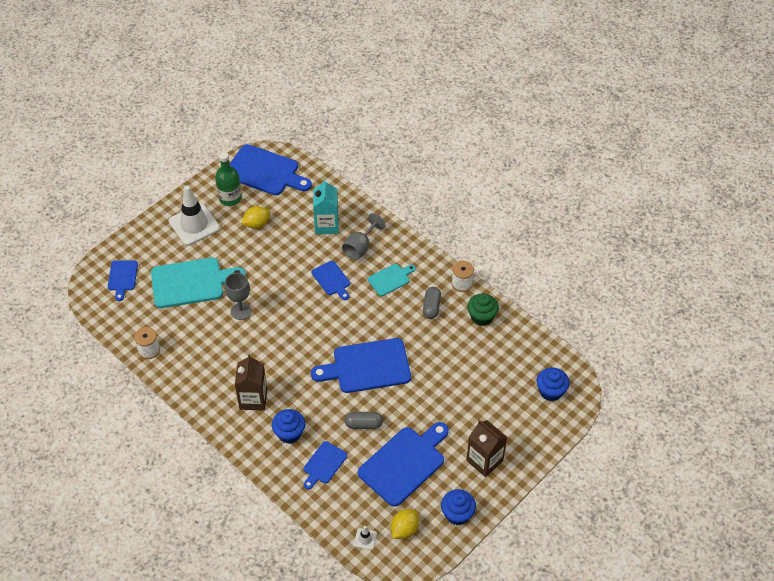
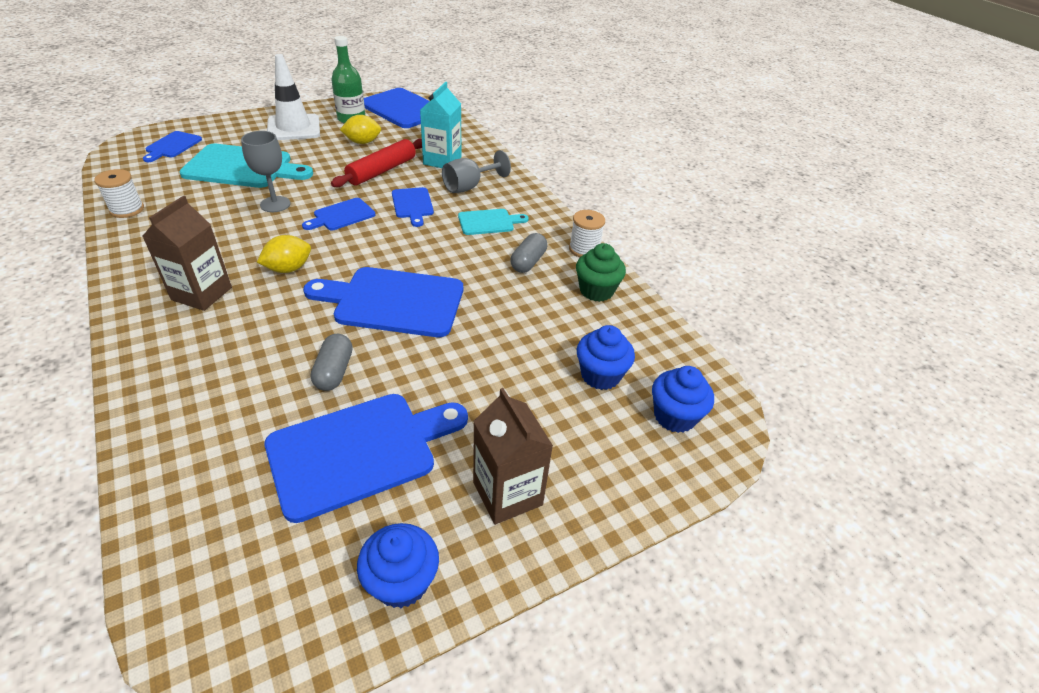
camera: 15 degrees right, 10 degrees down
(289, 433) = (212, 350): blue cupcake -> blue cupcake (600, 375)
(290, 252) = (382, 171): none -> red rolling pin
(324, 464) = (225, 409): blue cutting board -> blue cutting board (341, 215)
(363, 424) = (334, 371): grey capsule -> grey capsule turned 75 degrees clockwise
(365, 539) = (189, 568): white traffic cone -> none
(404, 529) = (277, 576): yellow lemon -> yellow lemon (288, 269)

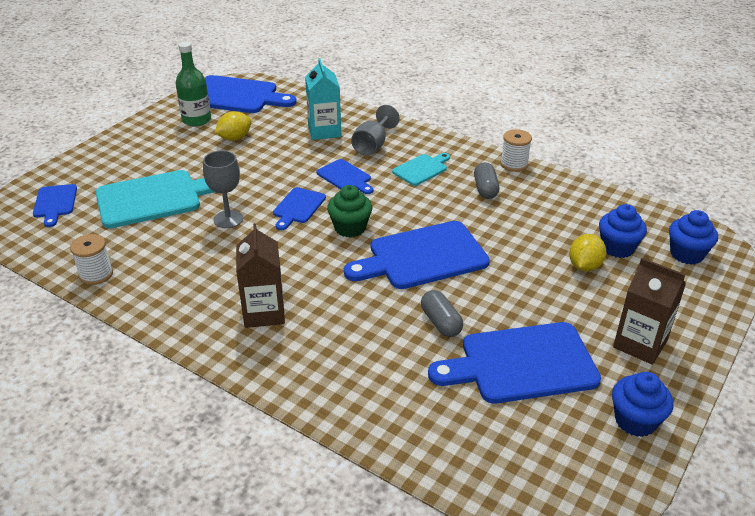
camera: 25 degrees left, 5 degrees down
(288, 269) = (310, 265): yellow lemon -> yellow lemon (584, 266)
(294, 128) = (152, 146): white traffic cone -> none
(359, 451) = (521, 363): blue cutting board -> blue cutting board turned 135 degrees counterclockwise
(382, 171) = (284, 157): red rolling pin -> none
(596, 290) = (554, 191): green cupcake -> green cupcake (350, 228)

